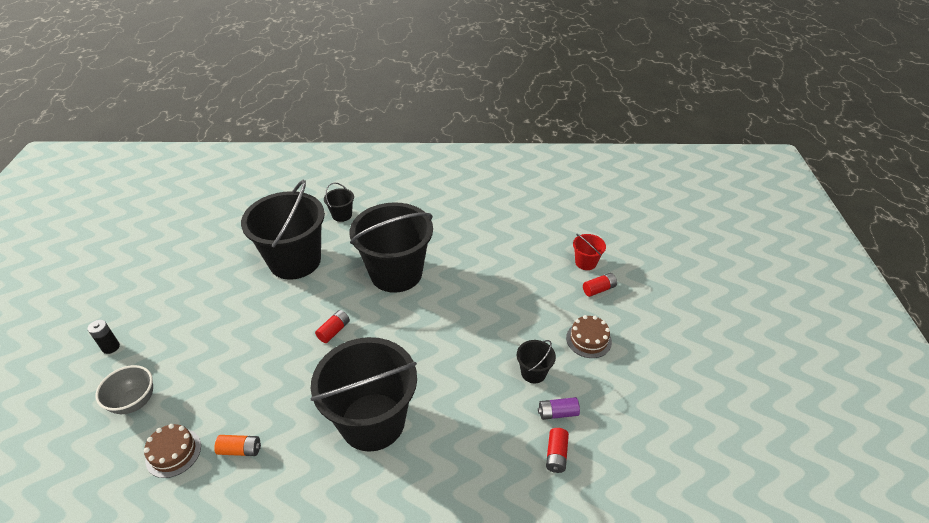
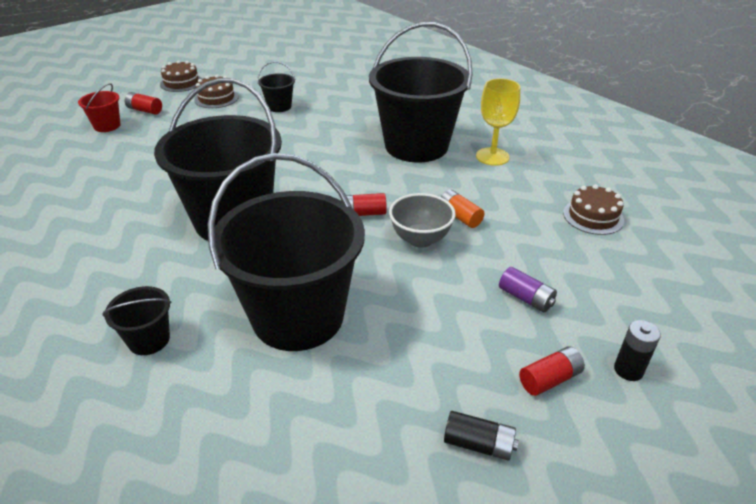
camera: 130 degrees left, 5 degrees down
(135, 402) = (616, 280): grey bowl -> grey bowl (420, 239)
(169, 273) = (478, 444): none -> black battery
(240, 450) = (532, 186): orange battery -> orange battery (460, 216)
(300, 462) = (492, 156): none -> yellow goblet
(556, 455) = (338, 80): red battery -> red battery (549, 379)
(557, 413) = (305, 89): purple battery -> purple battery (525, 298)
(645, 331) = (181, 83): none -> brown cake

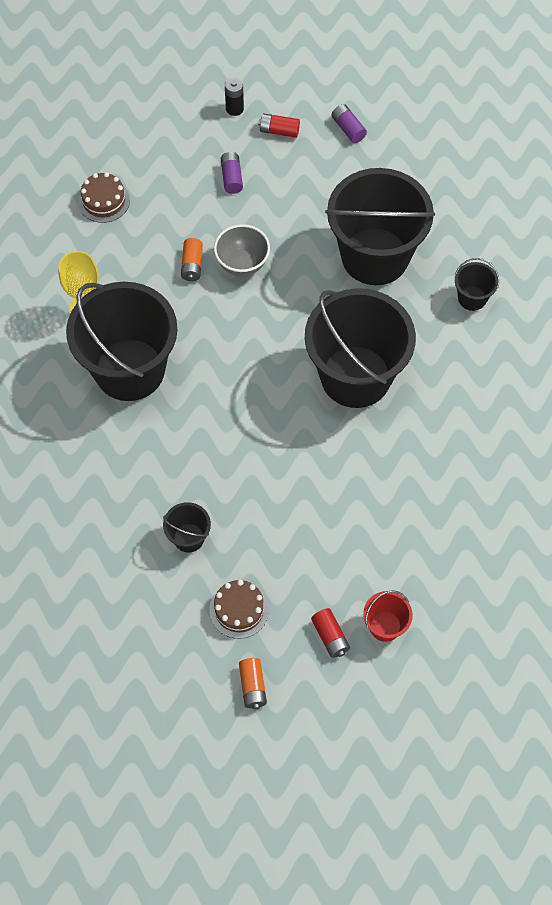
camera: 140 degrees left, 25 degrees up
(181, 83) = (252, 686): brown cake -> orange battery
(363, 213) = (256, 317): red battery -> none
(478, 444) = (348, 129): black battery -> purple battery

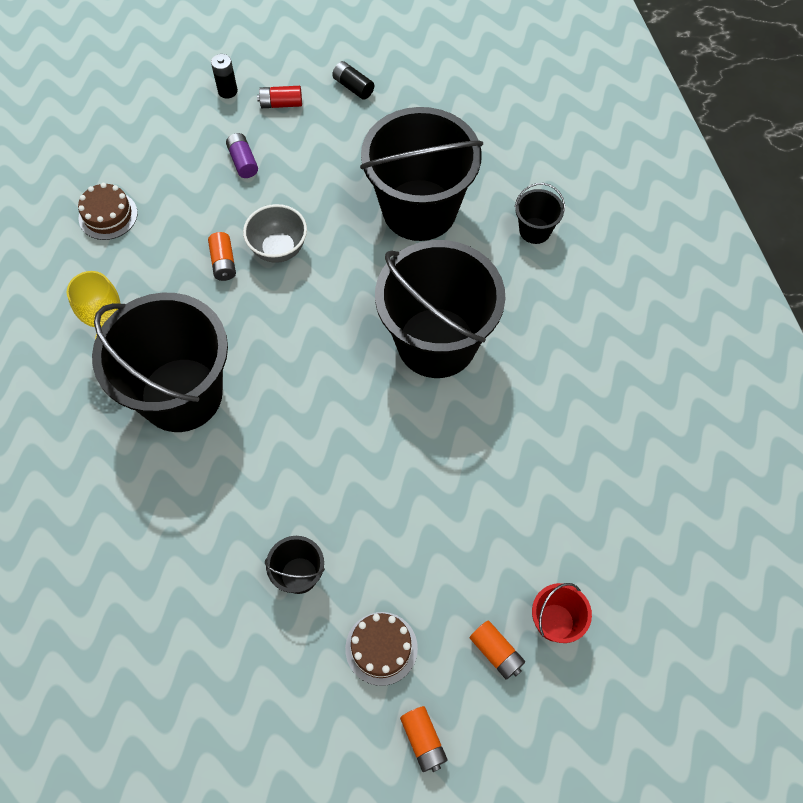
camera: 15 degrees left, 0 degrees up
(330, 636) = (496, 652): red battery -> orange battery
(348, 129) = (353, 87): purple battery -> black battery

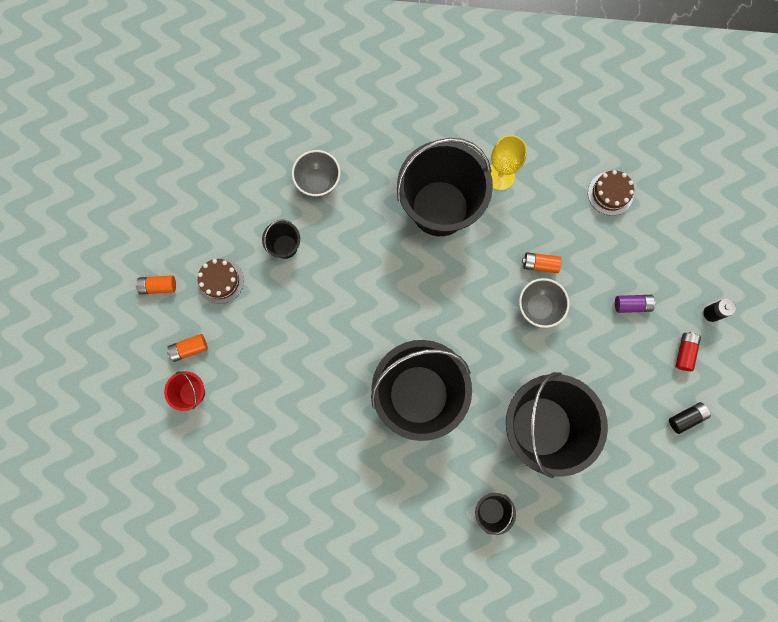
camera: 110 degrees right, 15 degrees up
(186, 565) = (318, 182): none -> grey bowl

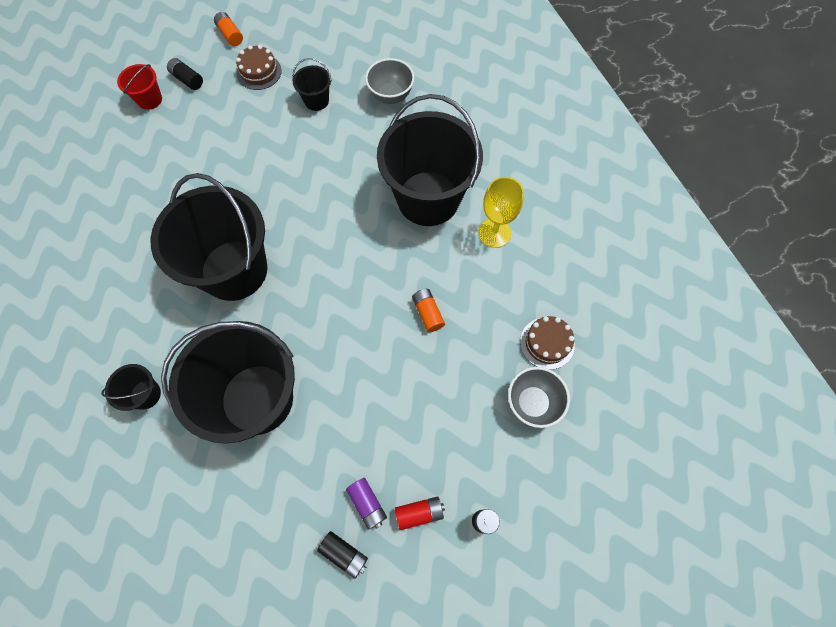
camera: 60 degrees right, 10 degrees down
(189, 349) = (187, 79): orange battery -> black battery
(538, 307) = (382, 334): grey bowl -> grey bowl (532, 403)
(632, 305) = (440, 427): purple battery -> purple battery (367, 504)

